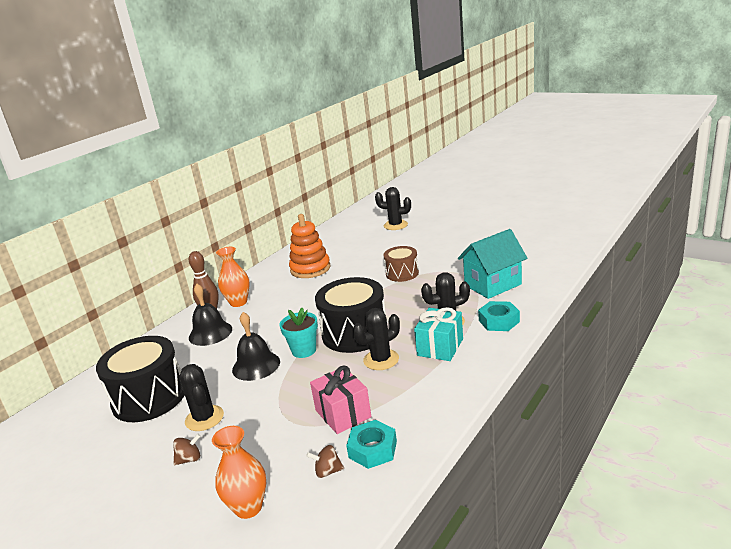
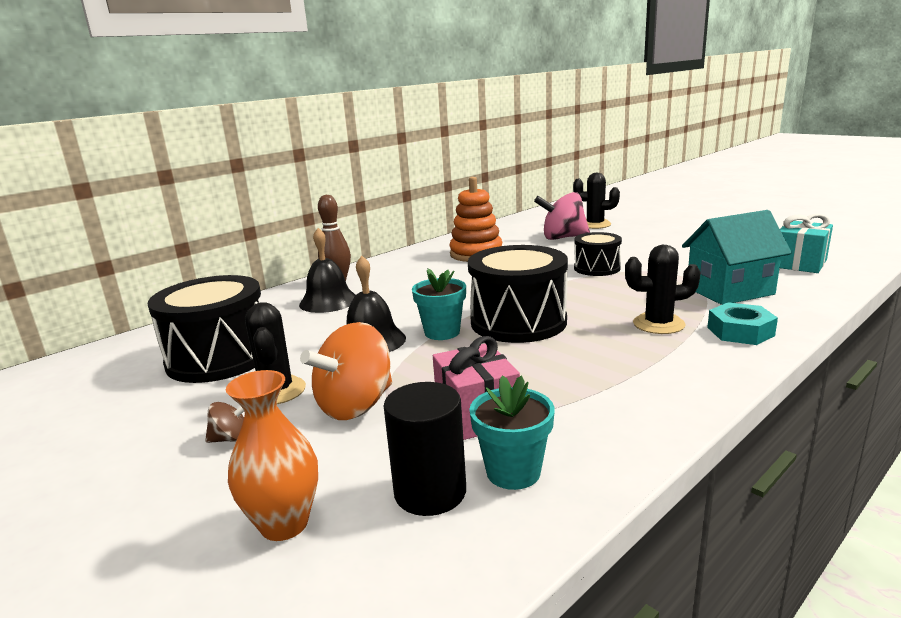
camera: 10 degrees right, 5 degrees down
(238, 302) = (376, 276): orange vase -> none
(263, 420) = (355, 406): none -> orange spinning top
(327, 471) = (430, 492): brown spinning top -> black cylinder
(373, 243) = (563, 238): none -> pink spinning top
(373, 449) = (513, 472): turquoise nut -> turquoise flower pot
(381, 360) = (550, 356): black cactus -> none
(402, 273) = (597, 268): brown drum -> black drum
(440, 347) = (644, 351): turquoise gift -> turquoise gift (800, 263)

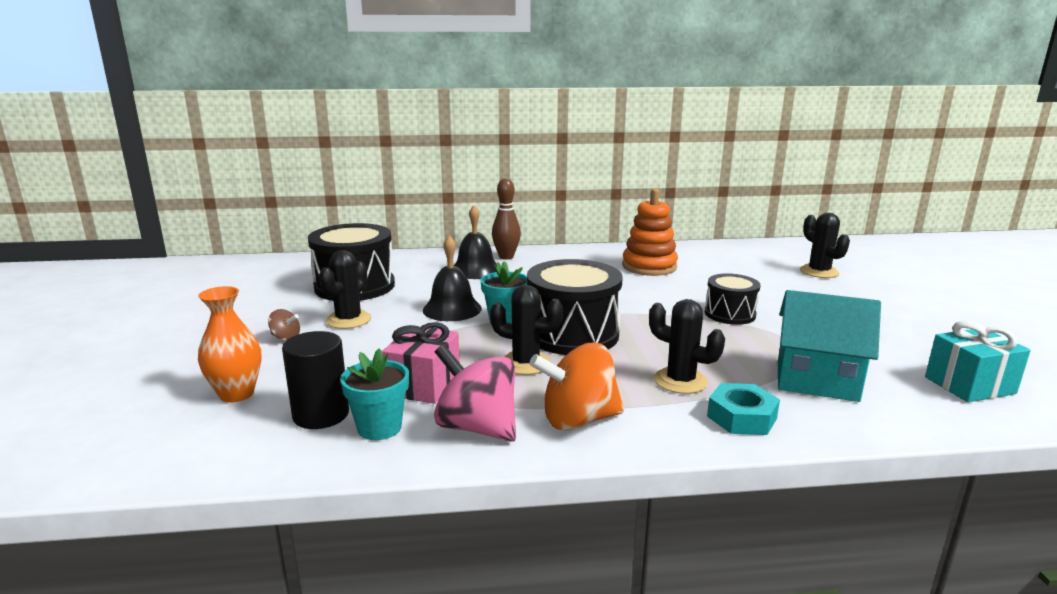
camera: 35 degrees right, 0 degrees up
(355, 406) = (371, 347): orange spinning top -> orange spinning top (578, 420)
(527, 358) = (525, 363): none -> black cactus
(563, 238) = (757, 275): pink spinning top -> pink spinning top (477, 427)

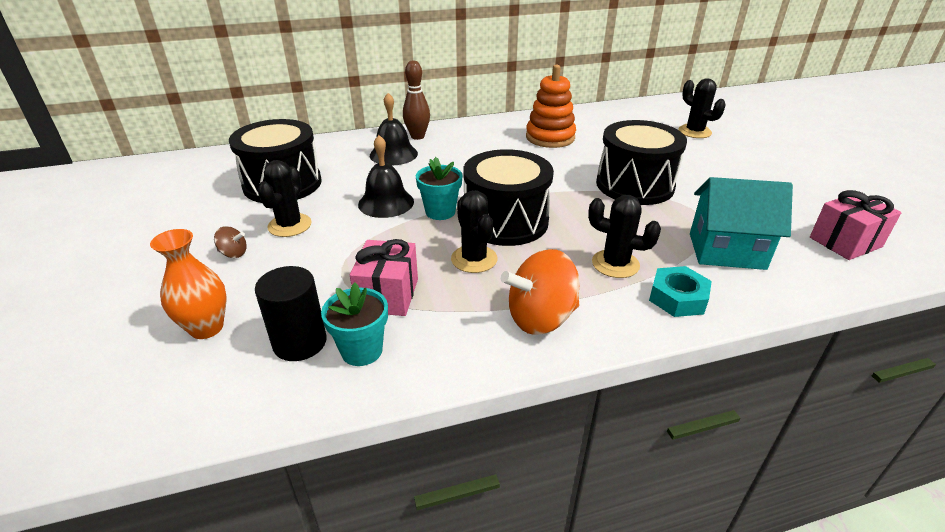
camera: 10 degrees left, 15 degrees up
(477, 427) = (453, 338): pink spinning top -> none
(525, 363) = (474, 259): black cactus -> black cactus turned 60 degrees clockwise
(730, 314) = (634, 185): black drum -> black drum, size x1.73
(969, 385) = (845, 242): turquoise gift -> pink gift

